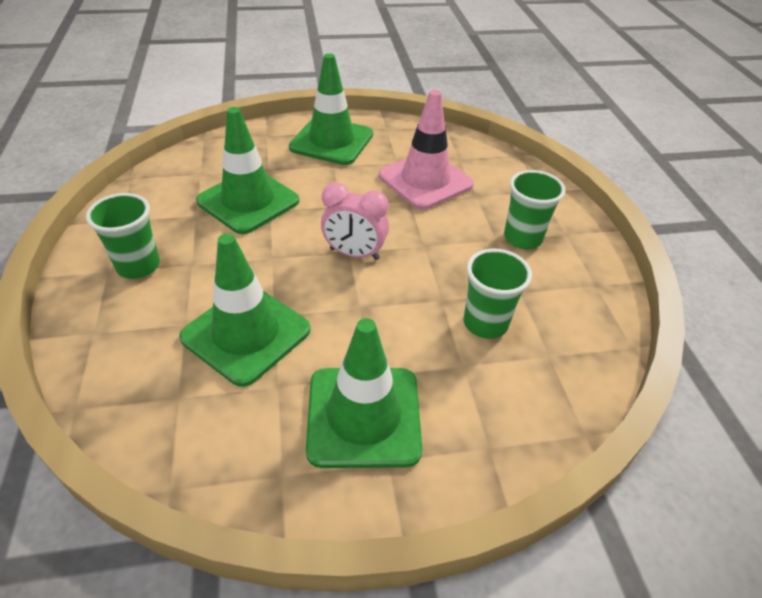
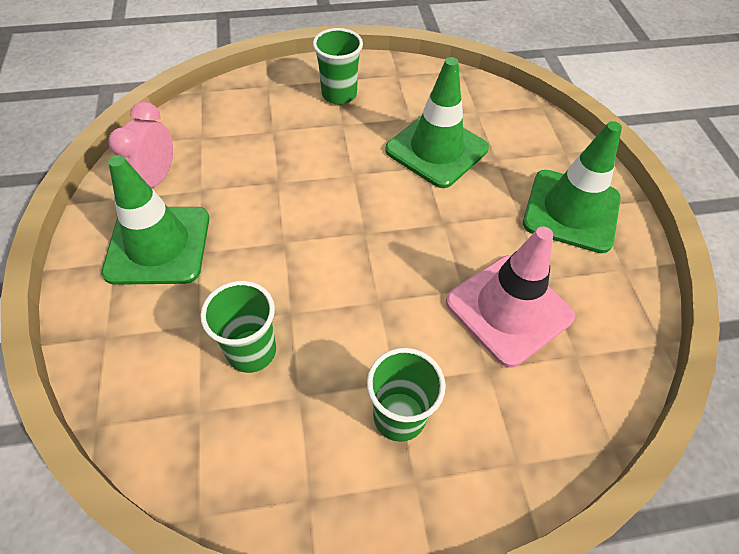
camera: 90 degrees right, 10 degrees up
(246, 333) = (257, 166): green traffic cone -> none
(354, 254) = (360, 236): pink clock -> pink clock (156, 179)

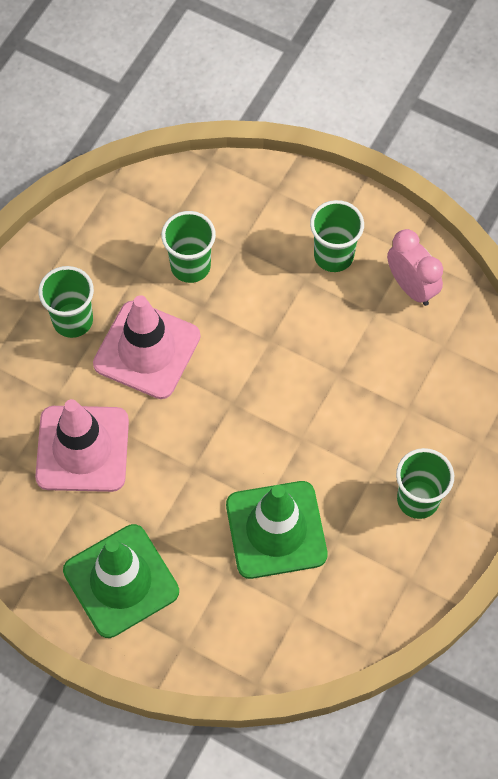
camera: 130 degrees right, 10 degrees up
(158, 245) = (333, 255): green traffic cone -> green cup
(372, 326) = (147, 350): none -> pink traffic cone

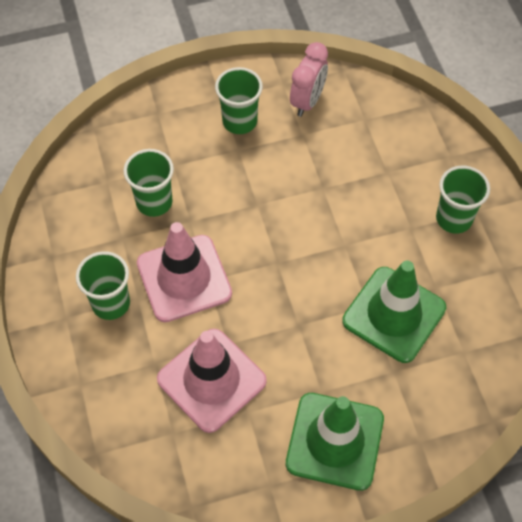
camera: 45 degrees left, 5 degrees down
(411, 287) = (307, 101): pink clock -> pink clock turned 105 degrees clockwise

